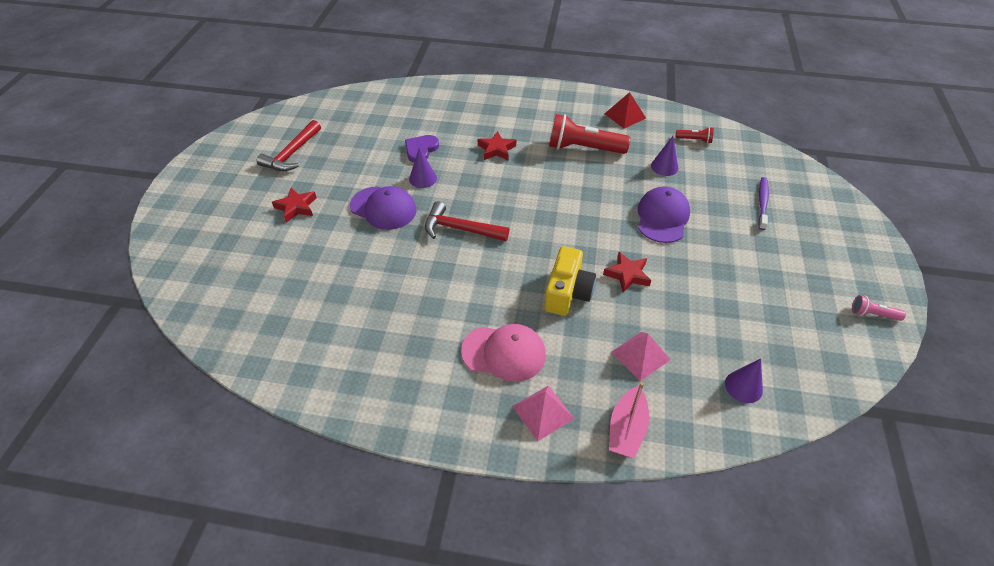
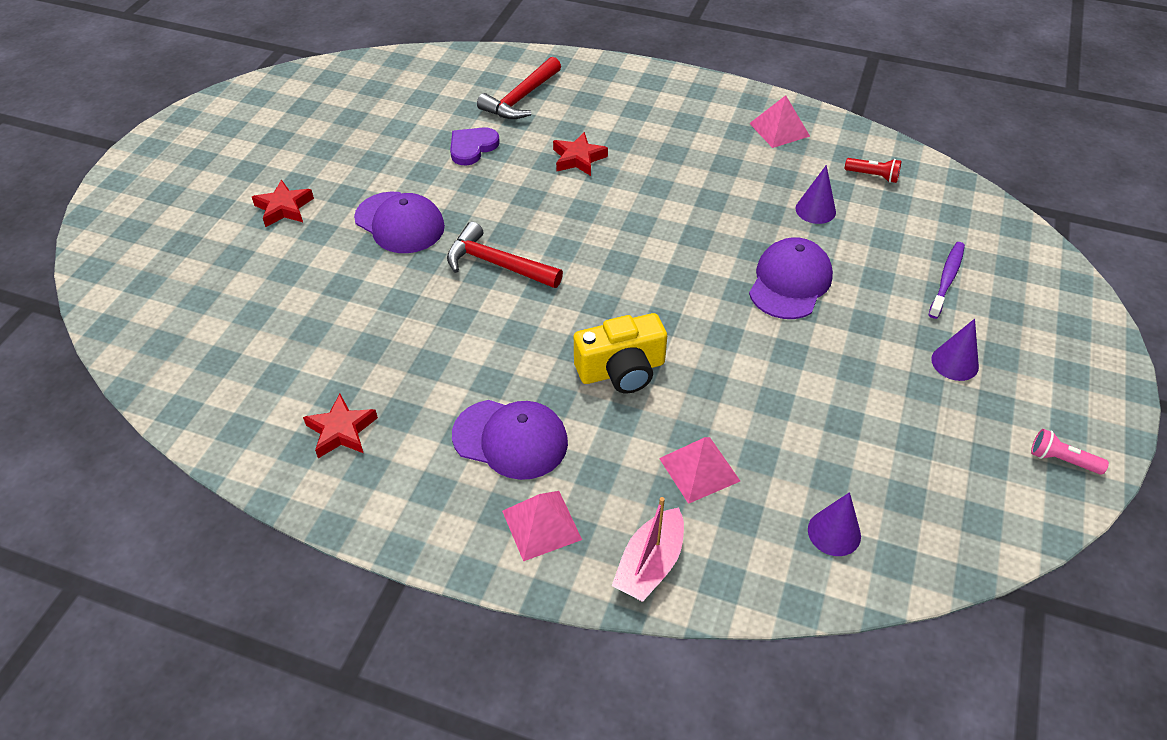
camera: 10 degrees right, 0 degrees up
(292, 154) = (296, 134): red hammer -> red hammer (521, 98)
(423, 178) = (464, 188): purple cone -> purple cone (955, 362)
(504, 353) = (510, 439): pink cap -> purple cap
(567, 292) = (621, 370): yellow camera -> yellow camera turned 45 degrees clockwise
(583, 148) = (704, 170): red flashlight -> none
(625, 116) = (779, 129): red pyramid -> pink pyramid
(627, 275) = (714, 357): red star -> red star (341, 431)

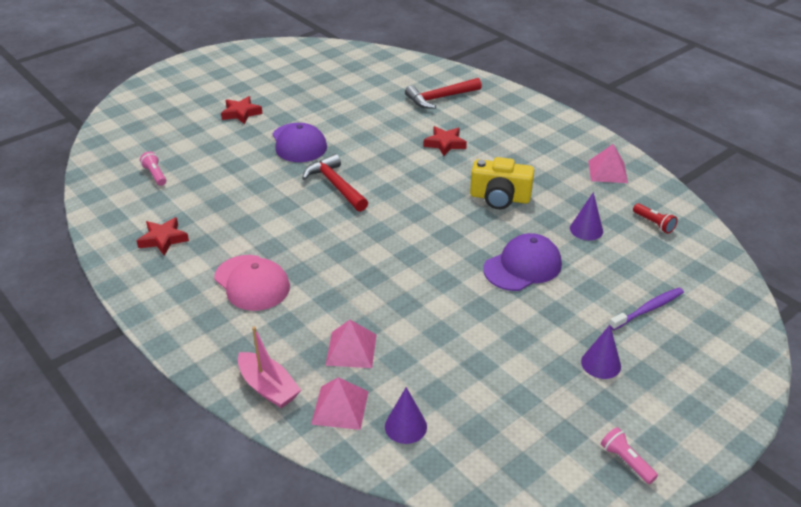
camera: 30 degrees right, 10 degrees down
(244, 343) = (155, 175): none -> pink flashlight
(472, 147) = (382, 116): purple heart -> none
(510, 439) = (252, 283): purple cap -> pink cap
(541, 525) = (225, 336): pink pyramid -> pink pyramid (340, 407)
(621, 370) = (356, 273): yellow camera -> yellow camera (500, 198)
(650, 564) = (268, 387): pink boat -> pink boat turned 105 degrees counterclockwise

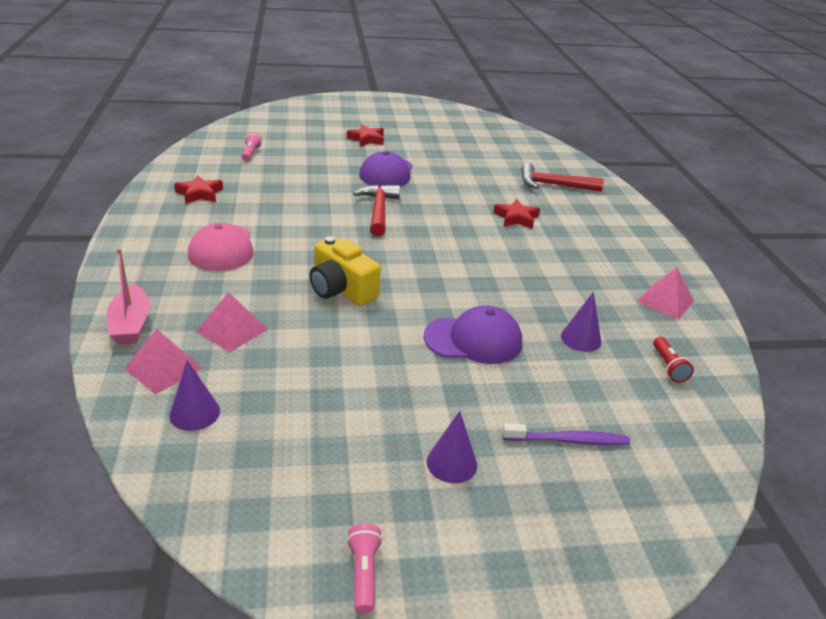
camera: 30 degrees right, 5 degrees down
(500, 198) = (519, 277): yellow camera -> yellow camera (341, 289)

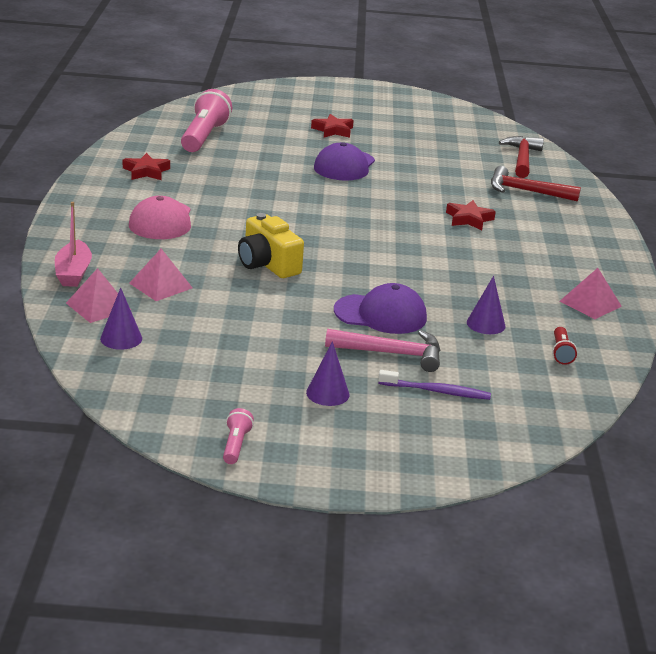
camera: 10 degrees right, 5 degrees down
(251, 154) = (204, 137): pink flashlight -> pink flashlight, size x2.14
(378, 211) = (324, 201): red hammer -> red hammer (522, 159)
(502, 392) = (391, 353): none -> pink hammer

